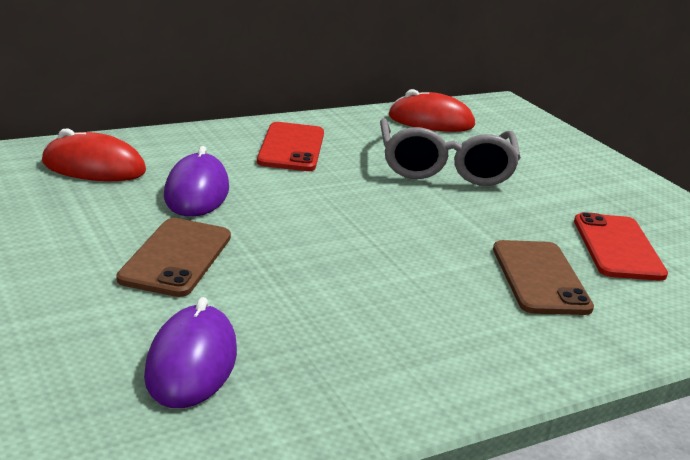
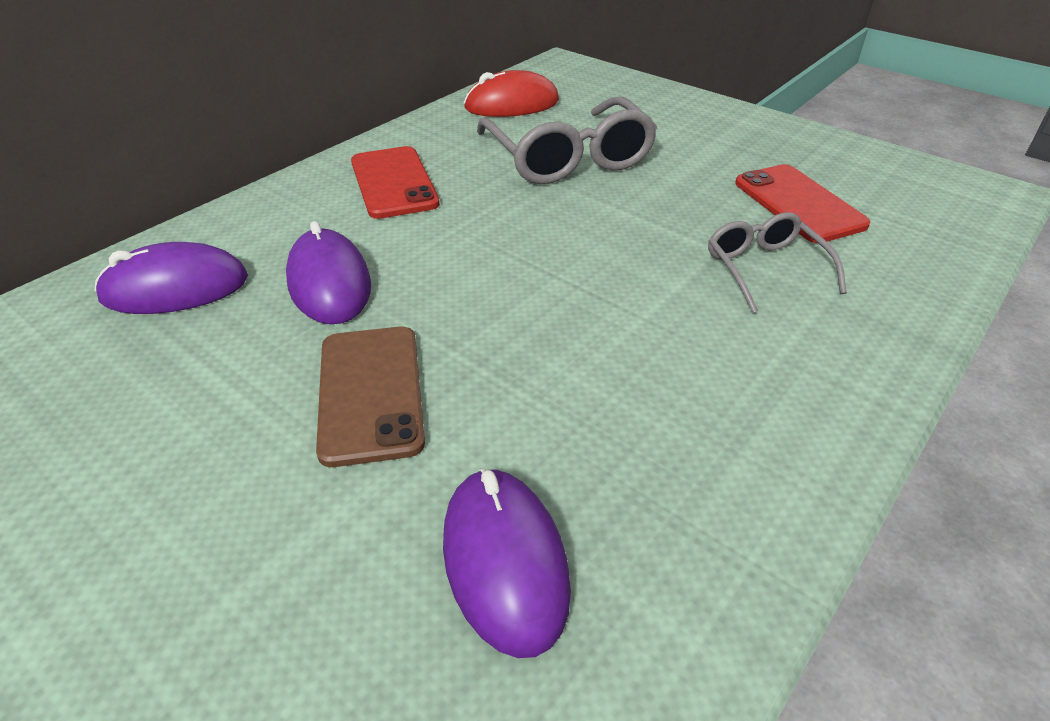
camera: 20 degrees left, 15 degrees up
(94, 167) = (175, 288): red mouse -> purple mouse
(540, 278) = (765, 269): brown phone -> grey glasses

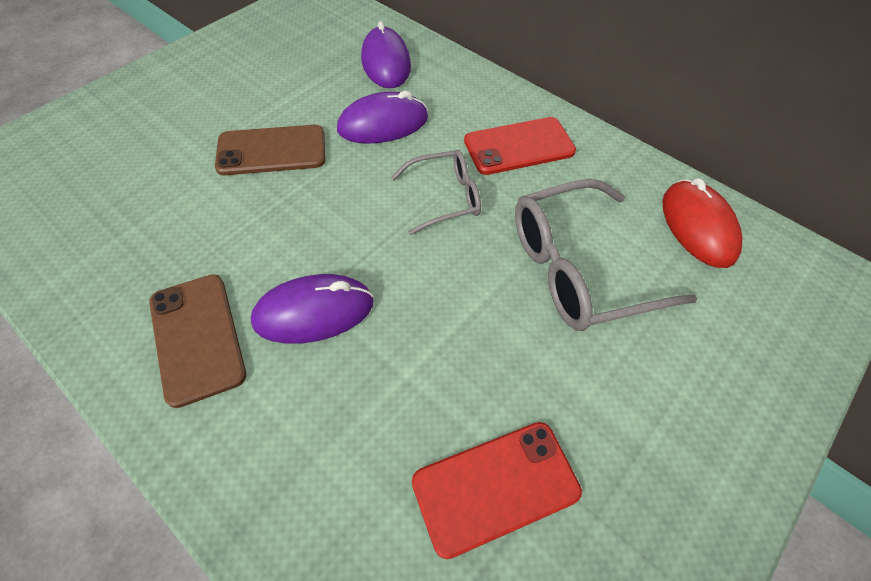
camera: 90 degrees right, 15 degrees up
(504, 561) = (132, 208): purple mouse -> purple mouse (314, 312)
(733, 412) = (197, 337): none -> brown phone
(765, 269) = (369, 410): grey glasses -> grey glasses (445, 197)

